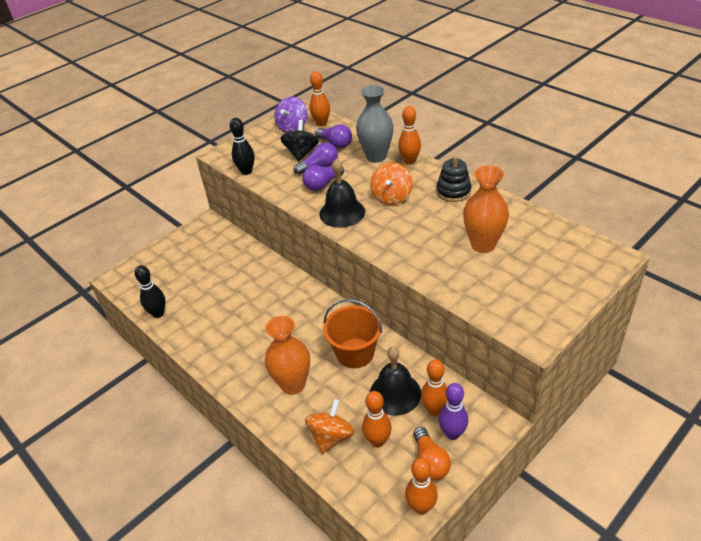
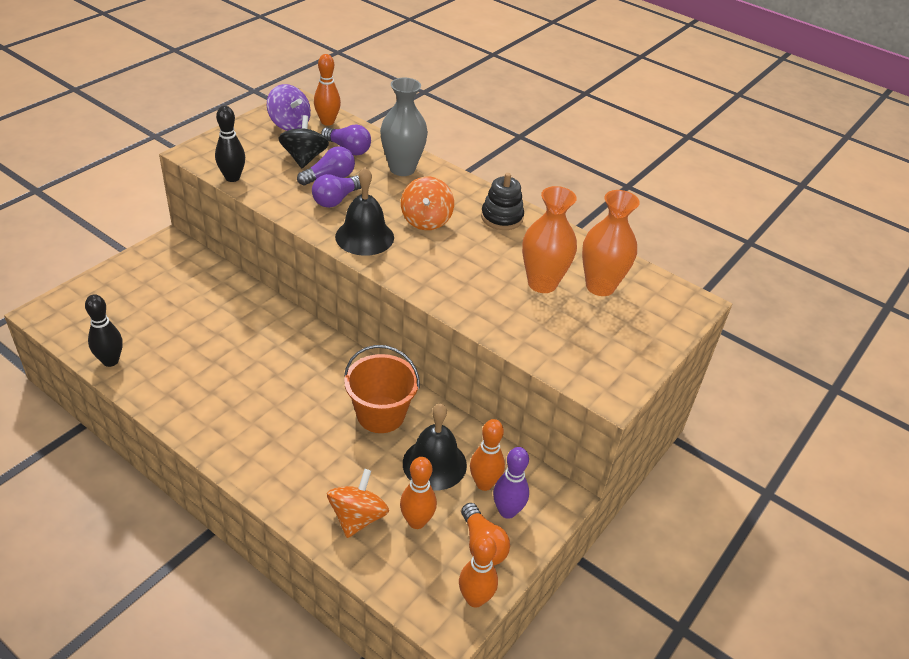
camera: 15 degrees left, 0 degrees up
(292, 127) = (289, 124): purple spinning top -> purple spinning top turned 60 degrees counterclockwise
(293, 384) = (303, 453): orange vase -> orange vase (600, 286)
(409, 161) = (445, 177): orange bowling pin -> none

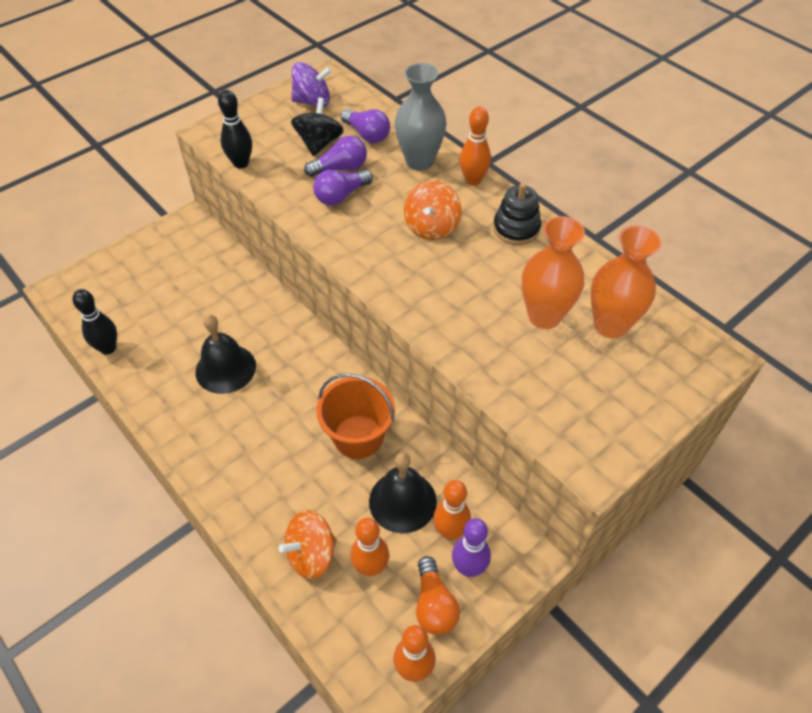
camera: 15 degrees right, 10 degrees up
(289, 124) = (312, 102): purple spinning top -> purple spinning top turned 60 degrees counterclockwise
(327, 122) = (352, 100): orange bowling pin -> orange bowling pin (473, 180)
(357, 517) = (311, 554): orange spinning top -> orange spinning top turned 150 degrees counterclockwise
(364, 237) = (361, 243): black bell -> black bell (225, 368)

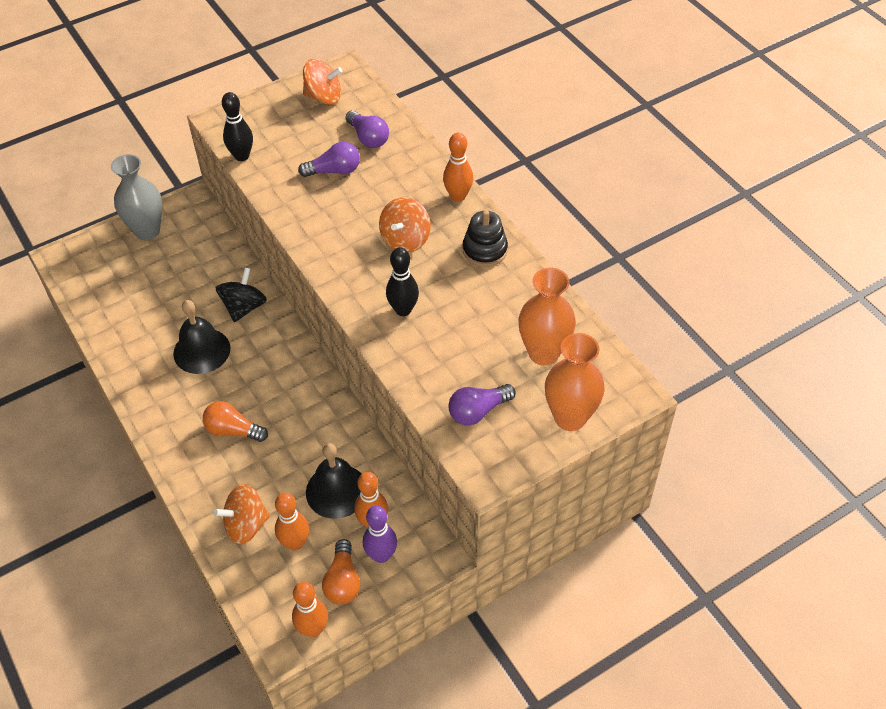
camera: 10 degrees right, 0 degrees up
(108, 348) = (98, 319): black bowling pin -> black bowling pin (403, 310)
(276, 449) = (233, 430): none -> orange light bulb
(312, 102) = (323, 97): purple spinning top -> orange spinning top
(319, 143) = (320, 143): black spinning top -> black spinning top (244, 307)
(341, 196) = (328, 199): purple light bulb -> purple light bulb (478, 411)
(358, 436) = (310, 428): orange bucket -> none
(419, 161) = (411, 171): grey vase -> grey vase (147, 231)
(544, 316) = (485, 337): orange vase -> orange vase (570, 417)

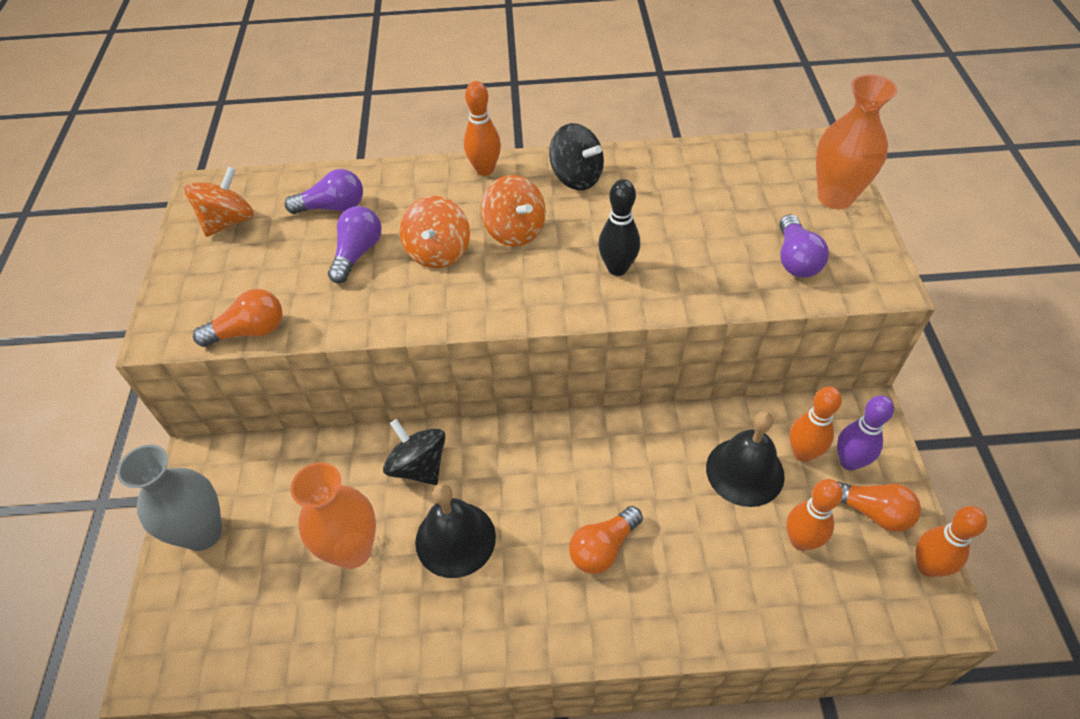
camera: 60 degrees left, 0 degrees up
(242, 156) = (249, 331): black bowling pin -> orange light bulb
(246, 525) = (753, 585): orange spinning top -> orange spinning top (438, 252)
(485, 250) = (576, 177): black stacking toy -> black spinning top
(543, 353) = (742, 185): orange vase -> orange vase (352, 550)

